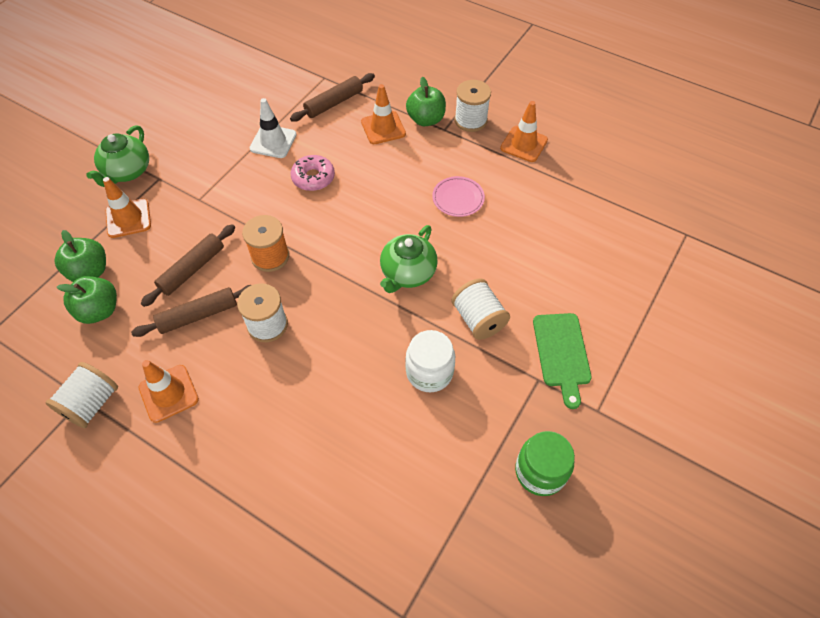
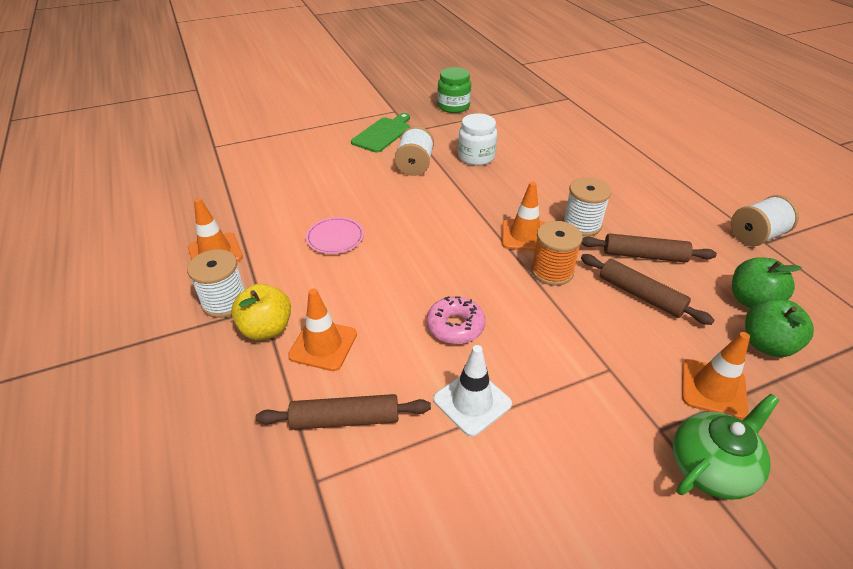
camera: 145 degrees left, 15 degrees down
(168, 393) = (684, 217): orange traffic cone -> orange traffic cone (524, 235)
(192, 269) = (640, 295): brown rolling pin -> brown rolling pin turned 60 degrees clockwise
(407, 273) = (437, 208): green teapot -> none
(426, 120) = (266, 329): green apple -> yellow apple

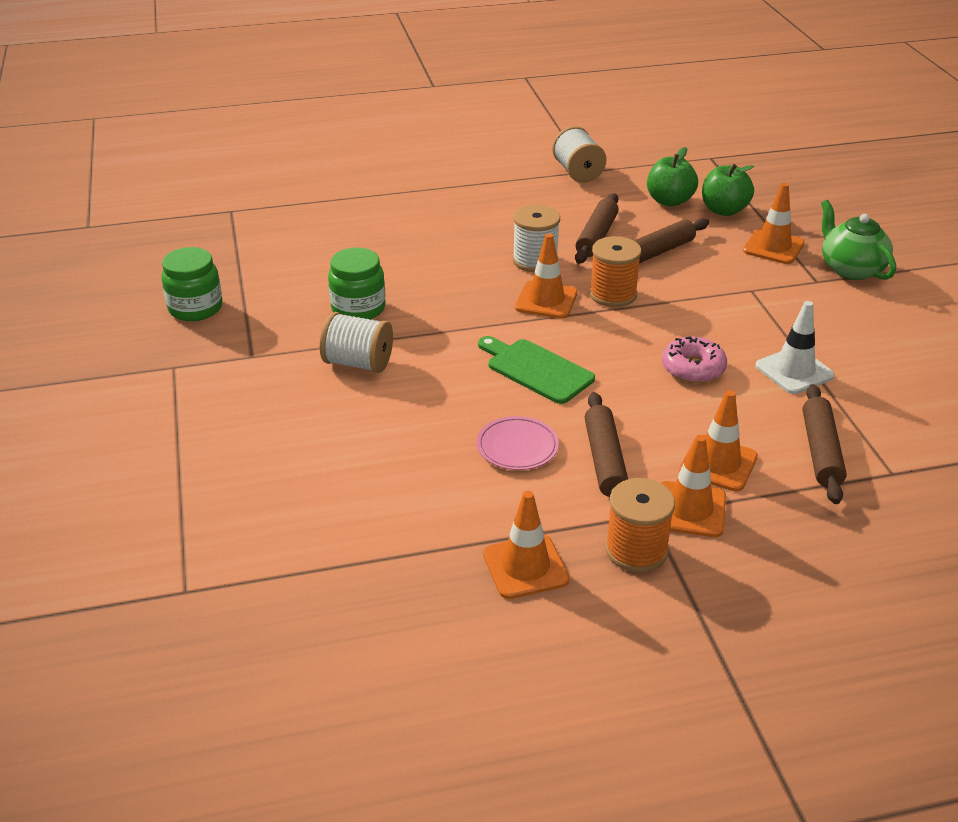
camera: 80 degrees left, 5 degrees down
(225, 302) = (636, 550): white spool -> orange spool
(266, 329) = (689, 509): yellow apple -> orange traffic cone
(323, 280) = (605, 460): none -> brown rolling pin
(383, 134) = (247, 385): green cutting board -> green cutting board (536, 369)
(476, 157) = (358, 309): white jar -> green jar

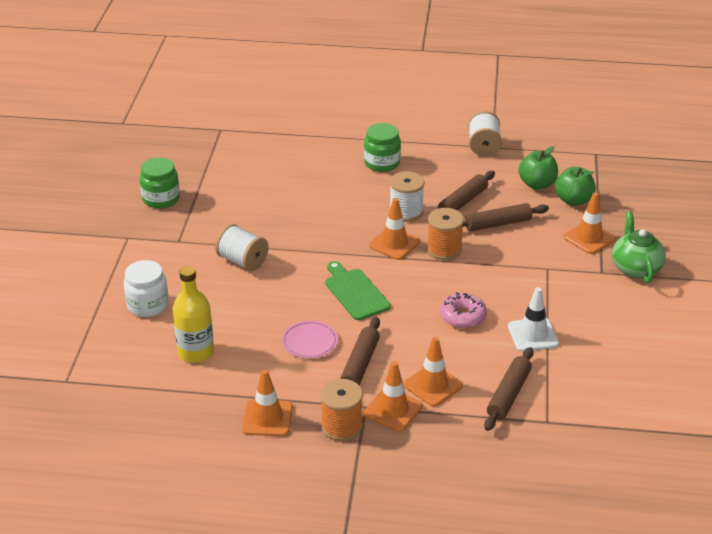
camera: 20 degrees right, 0 degrees up
(255, 451) = (148, 305): none -> white jar
(358, 309) = (264, 222): green jar -> green jar (382, 163)
(364, 499) = (196, 352): none -> yellow bottle

